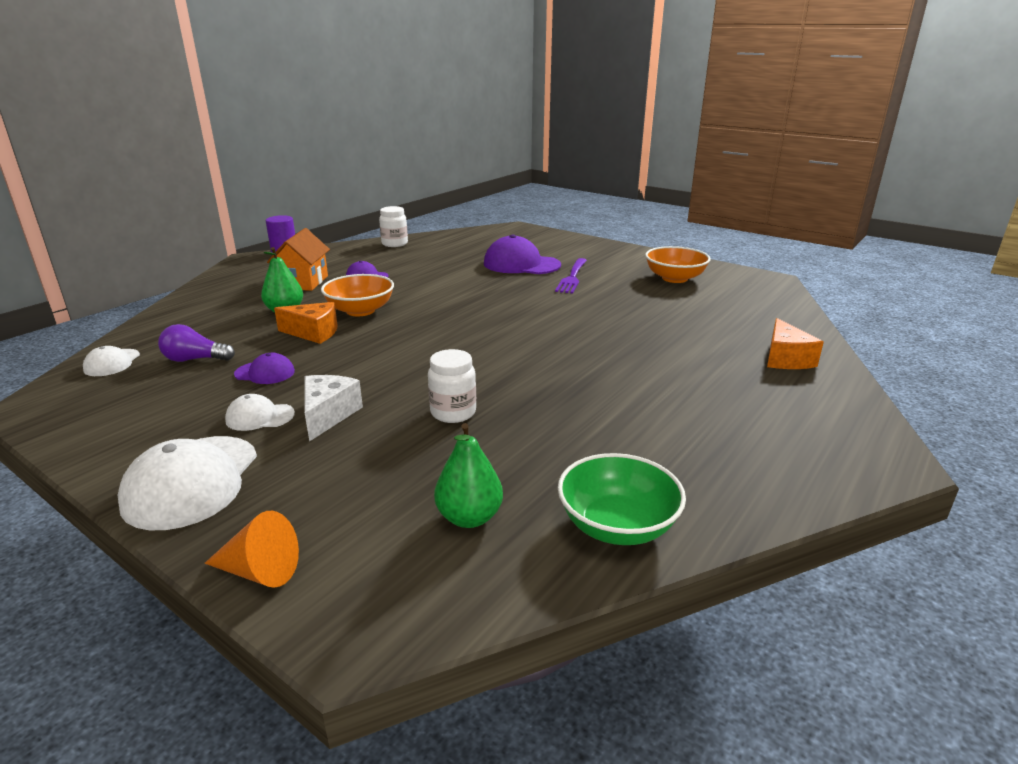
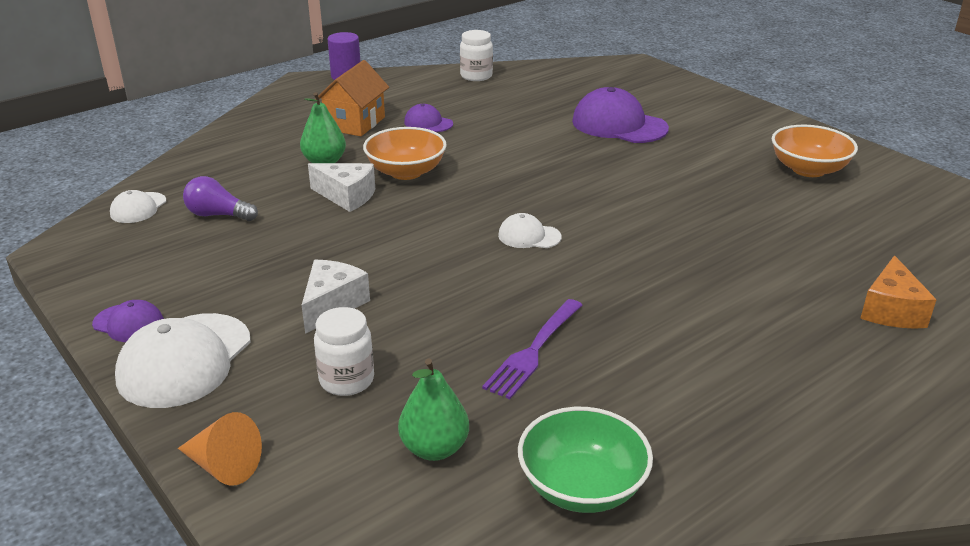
camera: 15 degrees right, 5 degrees up
(260, 417) = (264, 296): white cap -> white cap (529, 236)
(265, 373) = (283, 242): purple cap -> purple cap (128, 323)
(313, 333) = (347, 196): orange cheese -> white cheese
(453, 413) = (462, 323): white jar -> white jar (347, 380)
(572, 277) = (675, 152): purple fork -> purple fork (534, 350)

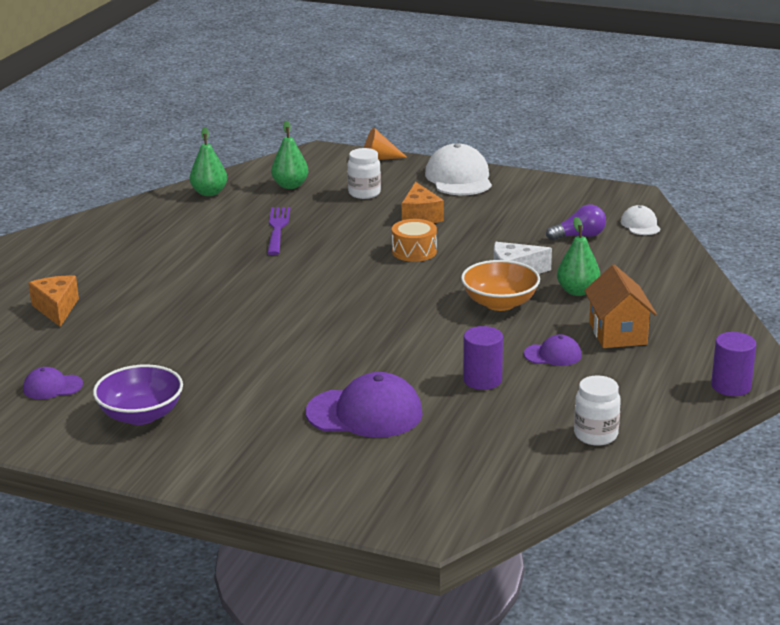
camera: 150 degrees right, 5 degrees down
(128, 323) = (517, 181): purple cap -> purple cap (52, 387)
(332, 305) = (420, 216): white cheese -> orange cheese
(407, 254) = (414, 251): none -> orange drum
(505, 122) = (482, 380): none -> purple cylinder
(529, 236) = (344, 285): white cap -> none
(582, 487) = (209, 193): green bowl -> green pear
(808, 169) = (141, 415): orange bowl -> purple bowl

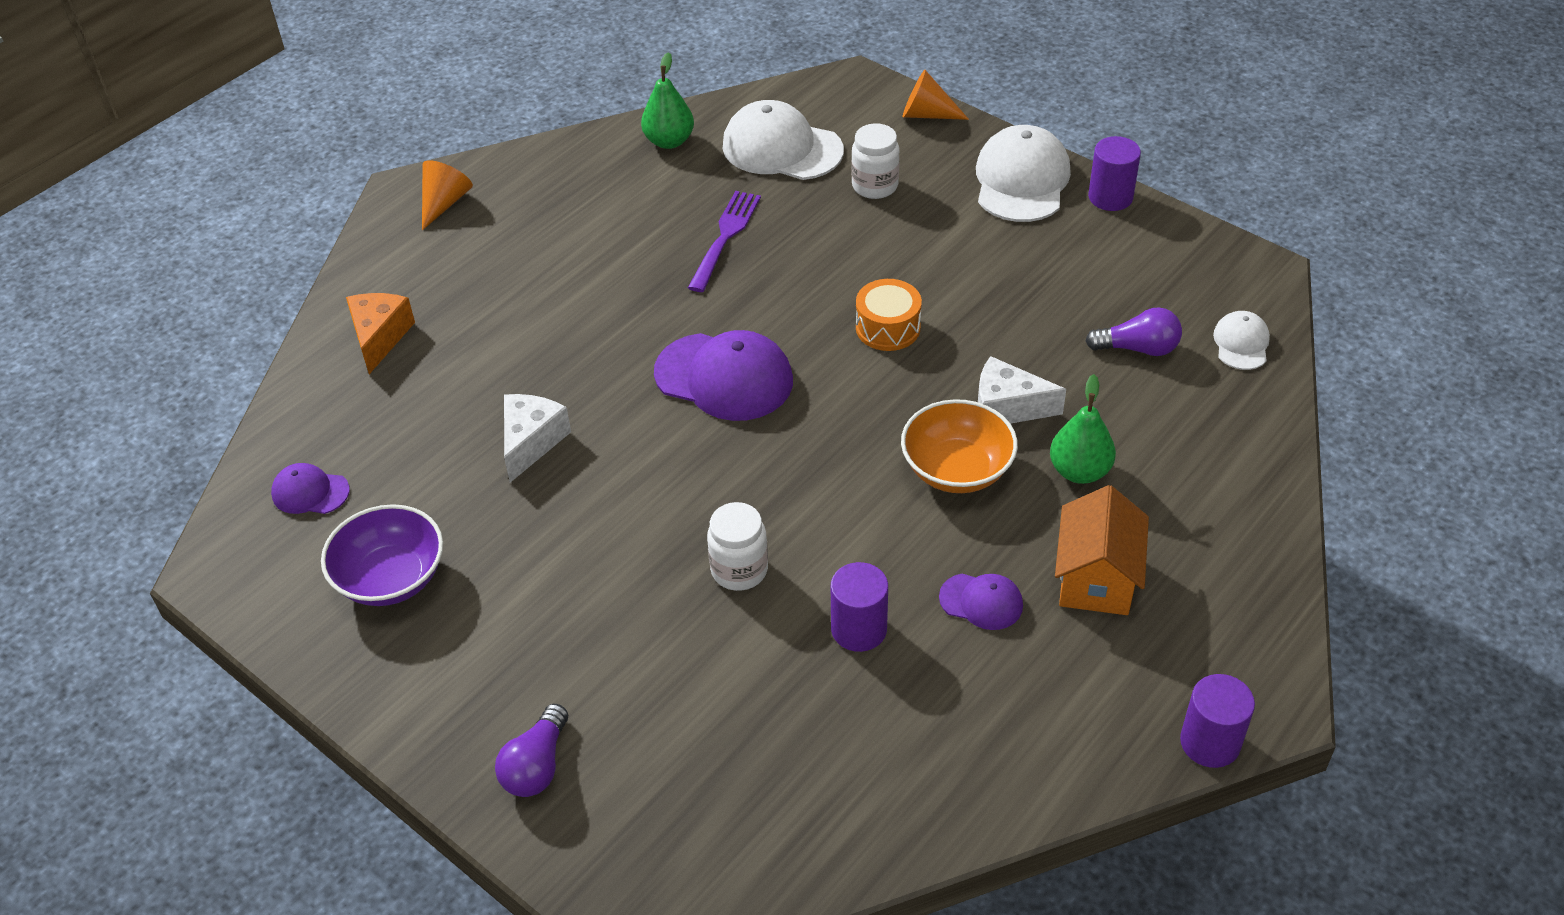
camera: 20 degrees right, 20 degrees up
(63, 242) = (444, 203): none -> orange cone
(202, 338) = (531, 442): none -> white cheese
(290, 186) = (782, 148): green pear -> white cap
(305, 478) = (537, 766): none -> purple light bulb
(365, 413) = (671, 654): purple cap -> purple cap (724, 377)
(420, 216) = (930, 253): orange cheese -> none
(520, 177) = (1110, 197): none -> purple cylinder
(595, 435) = (963, 793): white jar -> white jar (739, 570)

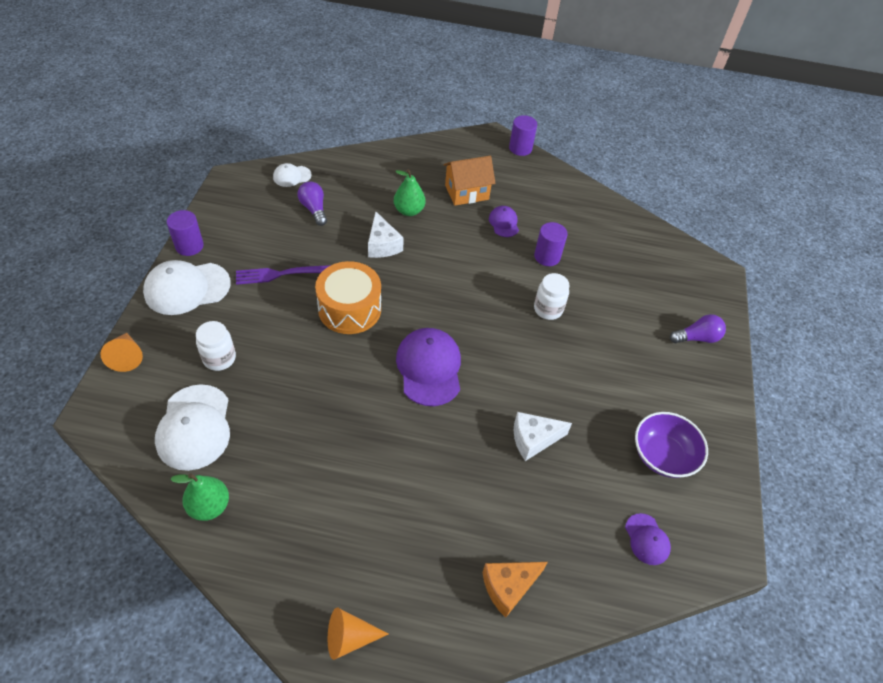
camera: 125 degrees left, 5 degrees up
(725, 238) = (307, 420): purple fork -> purple fork (280, 274)
(888, 328) = (349, 309): orange drum -> orange drum, size x1.61
(957, 469) = (435, 251): orange bowl -> none

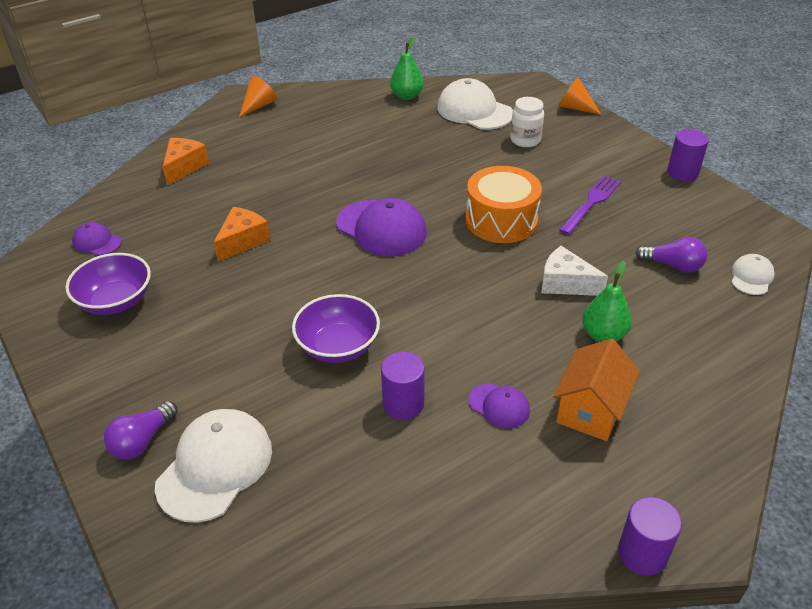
camera: 140 degrees right, 10 degrees down
(187, 288) = (624, 153): white cap -> white cap (215, 467)
(533, 439) = (243, 241): white cheese -> orange cheese
(548, 309) = (338, 346): white jar -> purple bowl

